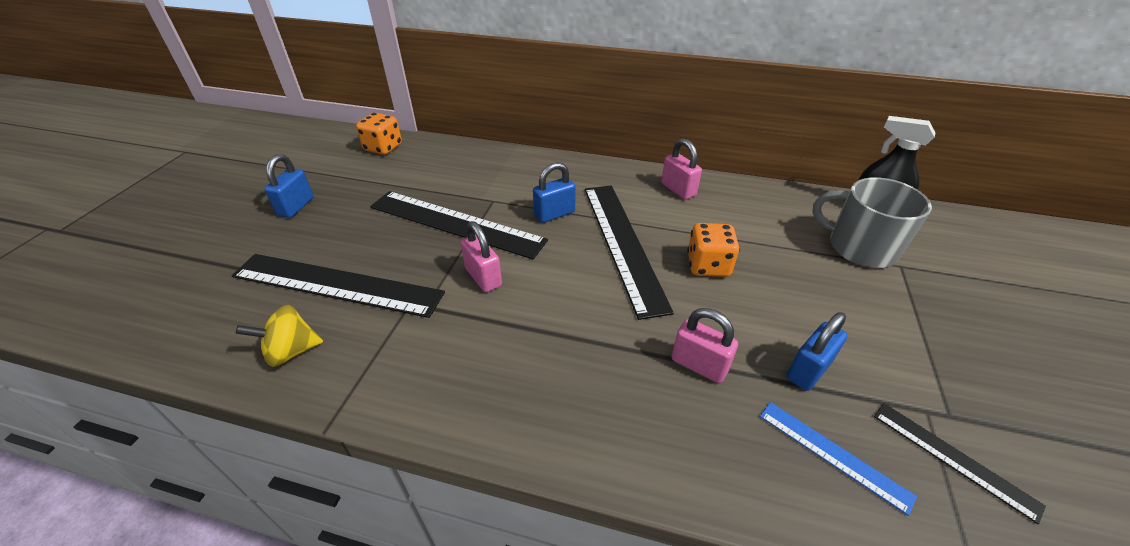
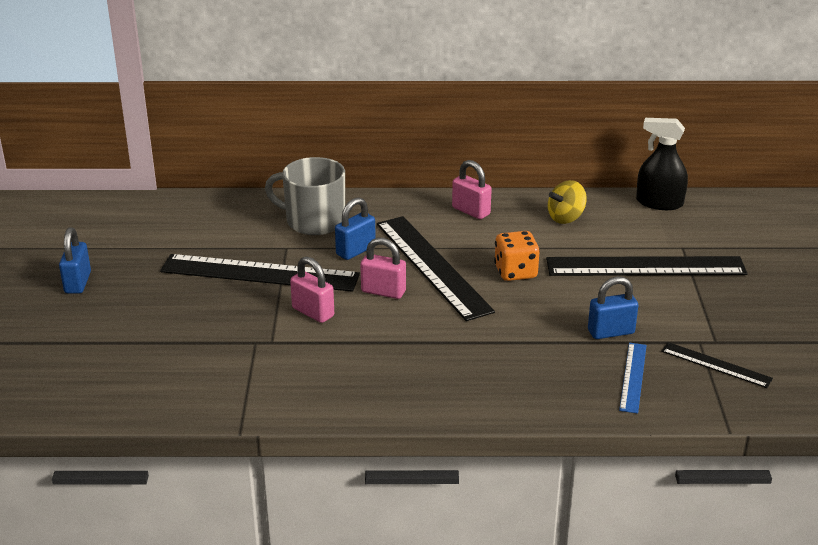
camera: 15 degrees left, 10 degrees down
(291, 351) = (171, 391): yellow spinning top -> yellow spinning top (566, 218)
(337, 284) = (175, 339): black ruler -> black ruler (645, 266)
(383, 148) = (130, 212): orange dice -> none
(699, 365) = (525, 343): pink padlock -> pink padlock (383, 291)
(808, 370) = (611, 332): blue padlock -> blue padlock turned 45 degrees clockwise
(833, 454) = (633, 377): blue ruler -> blue ruler turned 75 degrees clockwise
(860, 247) = (647, 238): grey mug -> grey mug (314, 221)

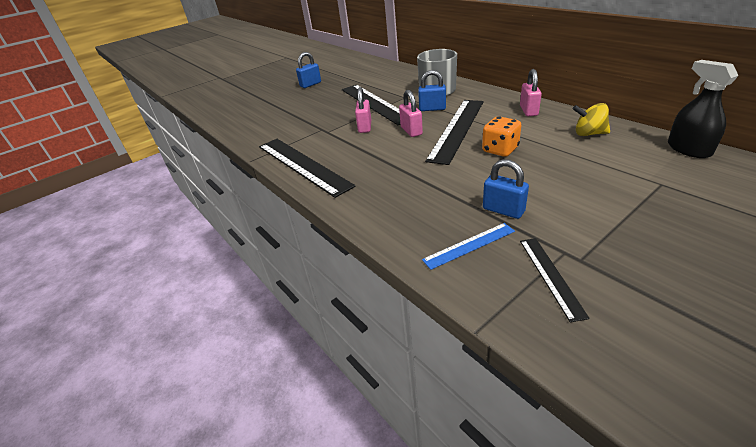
camera: 55 degrees right, 5 degrees up
(645, 266) = (604, 183): black ruler -> black ruler (302, 165)

